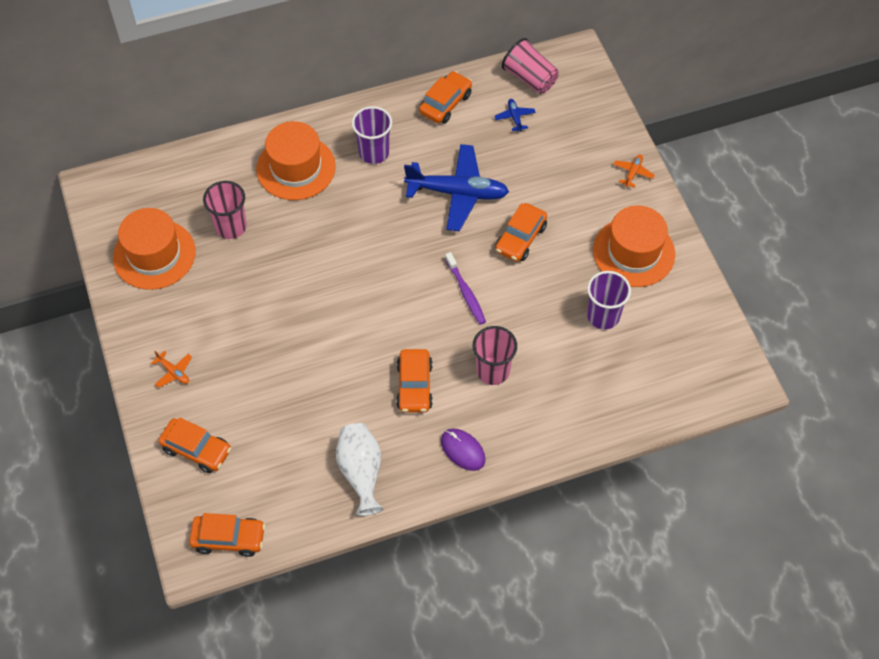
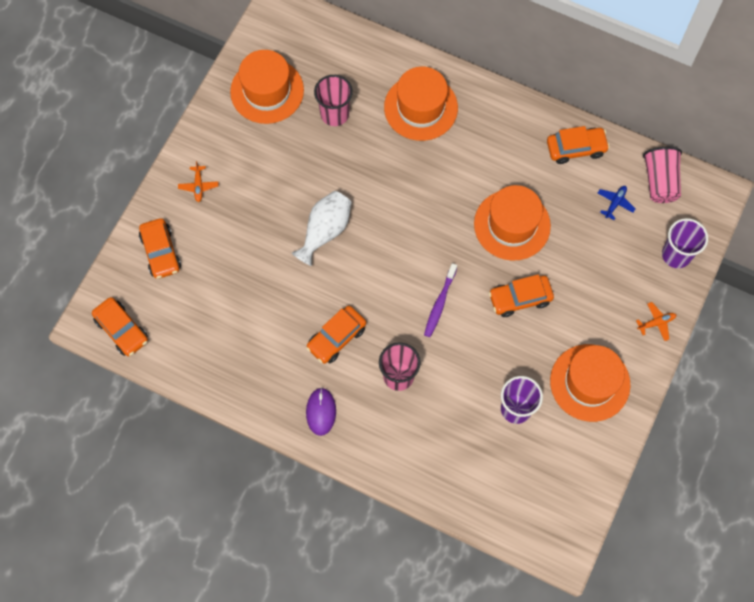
camera: 45 degrees right, 10 degrees up
(361, 472) = (243, 364): white vase -> white vase (325, 231)
(374, 152) = (485, 142): purple cup -> purple cup (676, 255)
(457, 193) = (512, 225): blue plane -> orange hat

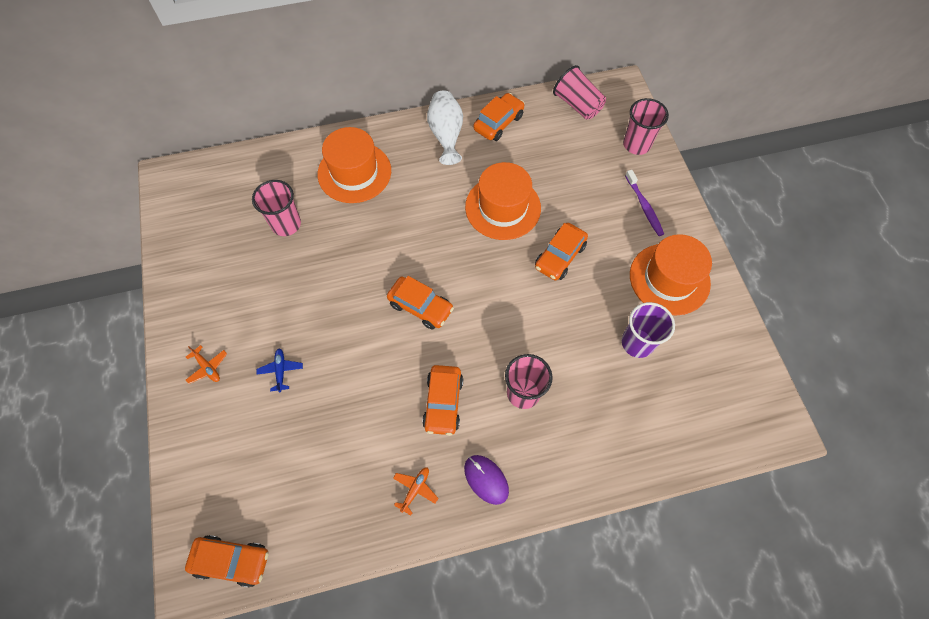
camera: 40 degrees left, 5 degrees down
(161, 252) = (216, 454): orange car -> orange car (420, 307)
(267, 91) = (210, 246): orange hat -> none
(325, 231) = (356, 321): white vase -> white vase (446, 135)
(440, 303) = (503, 307): purple toothbrush -> purple toothbrush (644, 207)
(615, 203) = (561, 140): blue plane -> blue plane (281, 371)
(656, 323) = (670, 200): orange plane -> orange plane (415, 489)
(676, 255) = (636, 144): purple cup -> pink cup

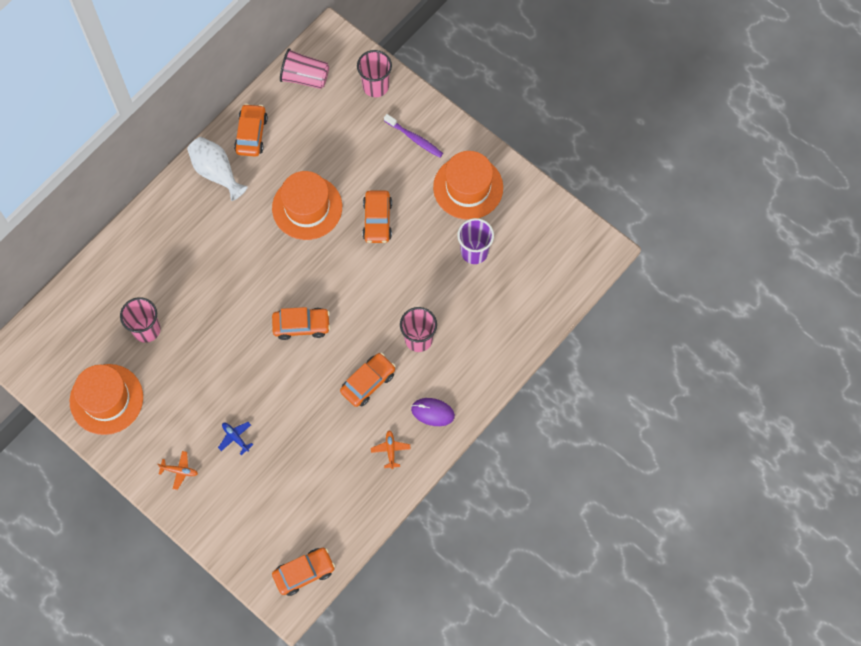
camera: 35 degrees left, 5 degrees up
(354, 172) = (166, 252): orange hat -> orange hat (106, 399)
(443, 403) = (368, 382): orange car -> orange car turned 105 degrees counterclockwise

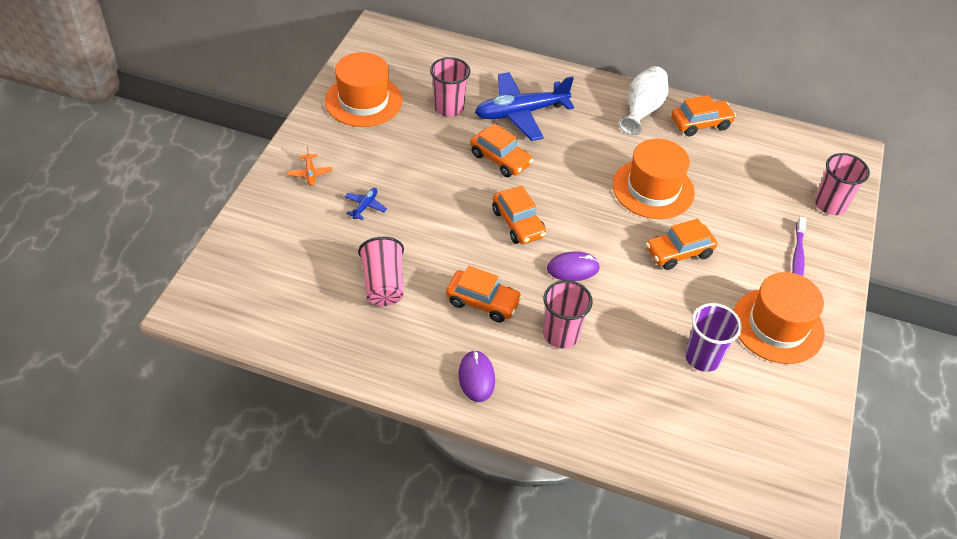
camera: 65 degrees right, 20 degrees down
(178, 272) = (521, 113): none -> blue plane
(304, 573) = (229, 311): orange car -> orange car (500, 159)
(305, 77) = (792, 146): pink cup -> pink cup (383, 284)
(362, 304) = (573, 268): none -> purple mouse
(390, 450) = (410, 349): orange plane -> none

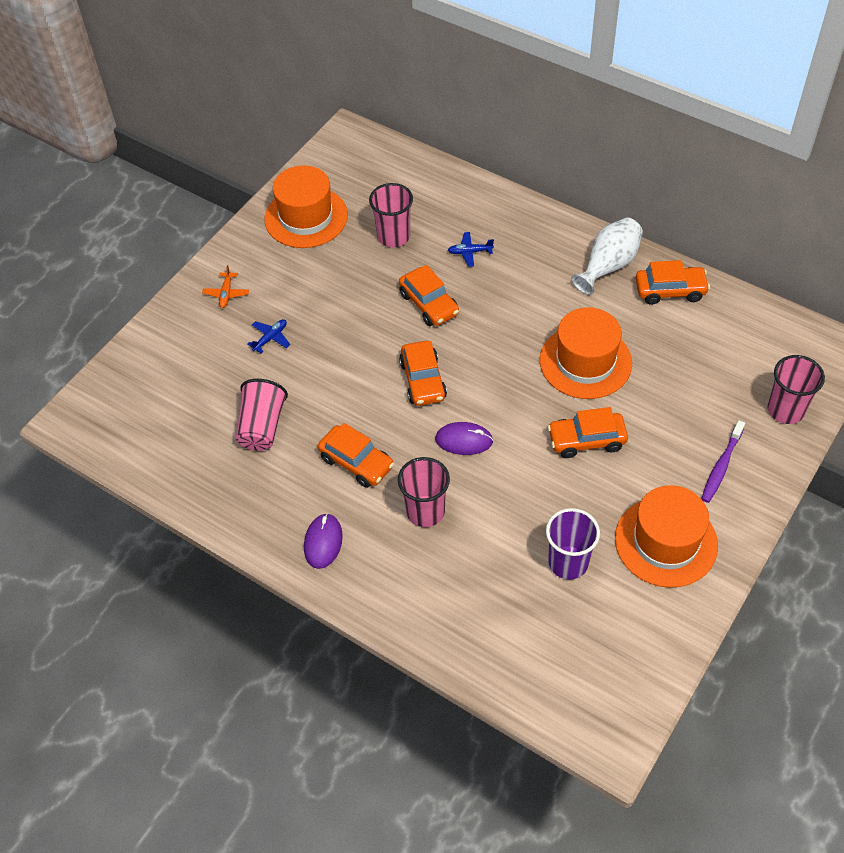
camera: 20 degrees right, 5 degrees up
(521, 113) = (470, 252): blue plane -> blue plane, size x0.41

